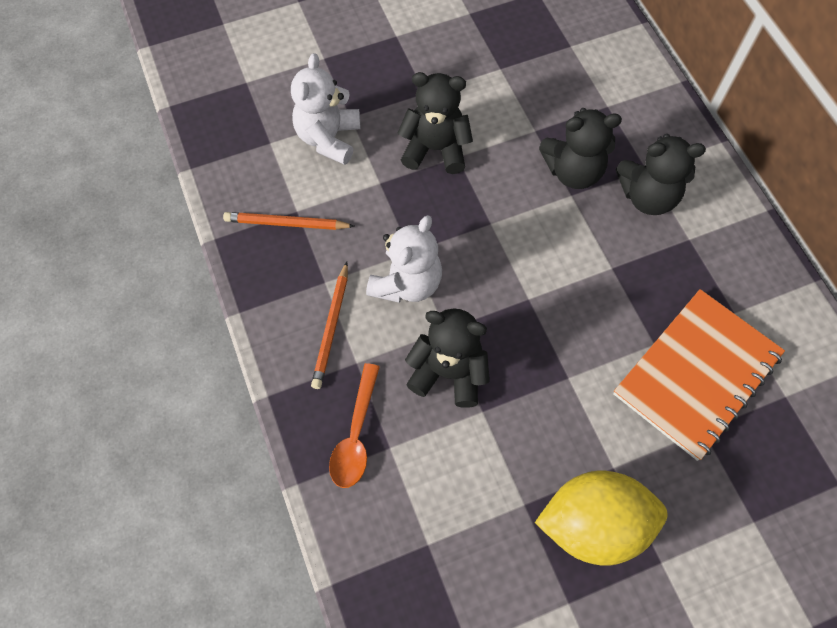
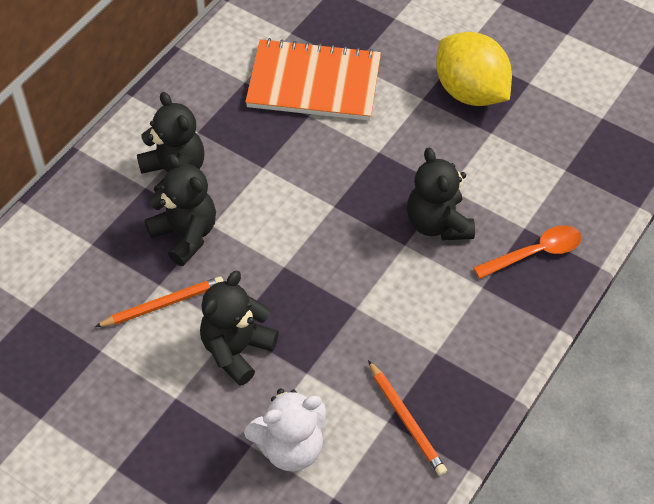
camera: 125 degrees left, 10 degrees down
(331, 327) = (469, 322): orange pencil -> orange pencil (163, 304)
(406, 283) = (387, 293): white teddy bear -> none
(435, 149) = (237, 350): black teddy bear -> black teddy bear turned 60 degrees clockwise

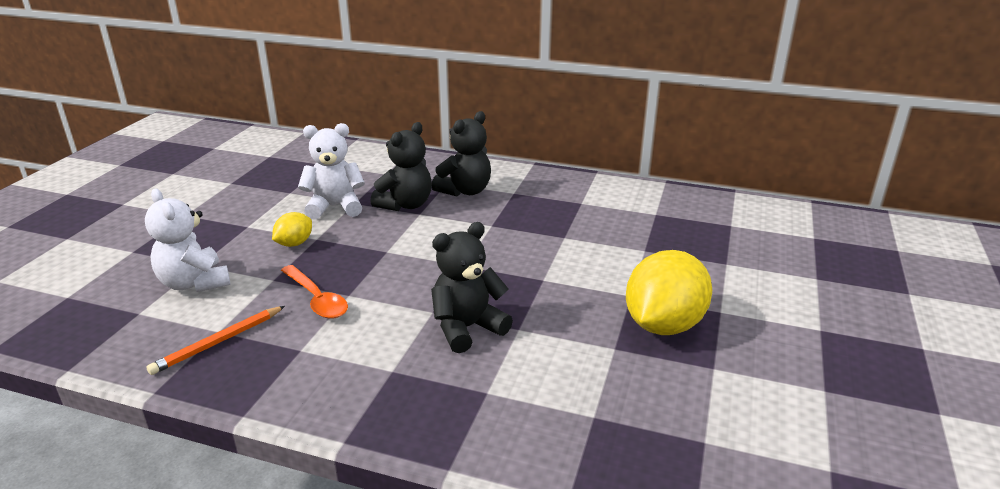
camera: 75 degrees right, 25 degrees down
(163, 304) = (335, 207): orange pencil -> white teddy bear
(237, 350) = (294, 243): black teddy bear -> yellow lemon
(314, 83) = (604, 233): orange notebook -> none
(535, 253) = (451, 405): orange spoon -> orange spoon (317, 299)

